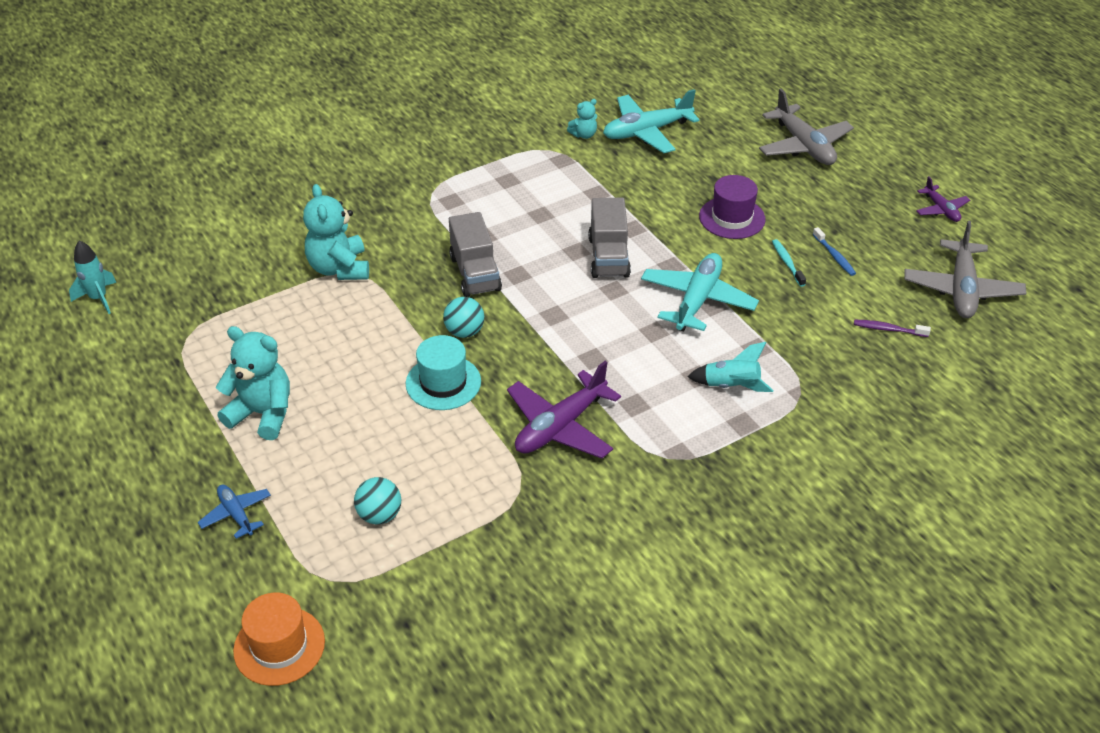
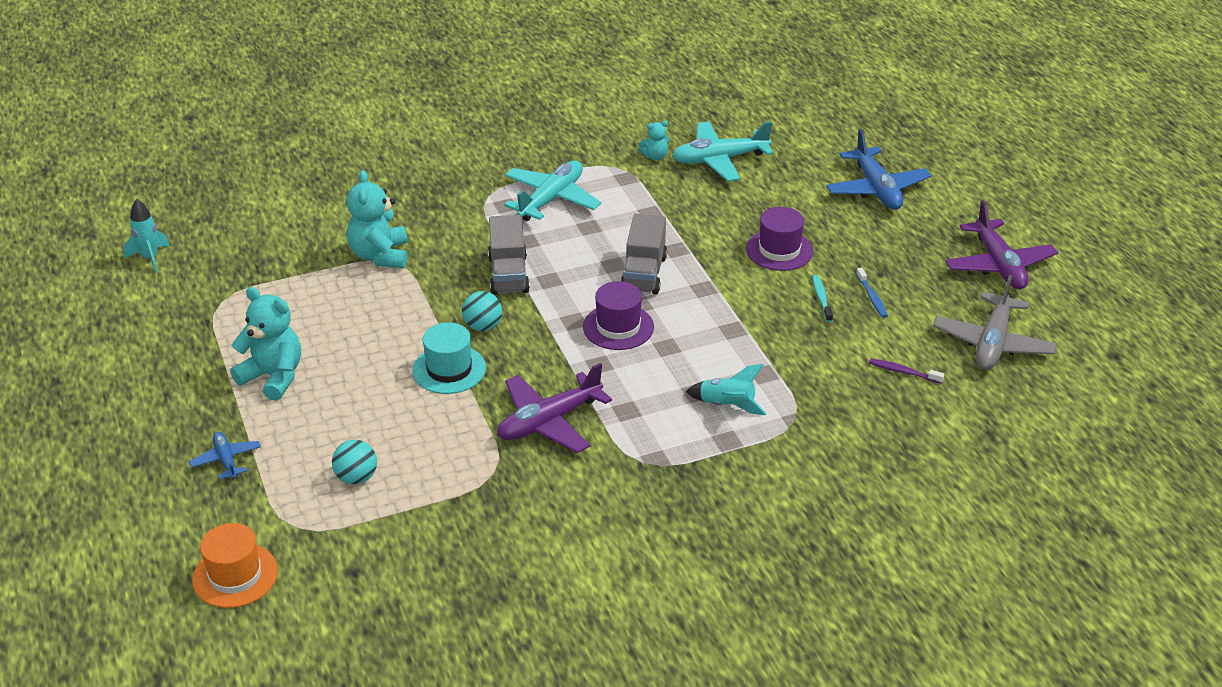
camera: 10 degrees right, 5 degrees down
(600, 316) = (618, 327): none -> purple hat
(697, 300) = (719, 323): turquoise plane -> turquoise plane (551, 199)
(804, 146) = (876, 189): grey plane -> blue plane
(941, 209) = (998, 265): purple plane -> purple plane, size x1.85

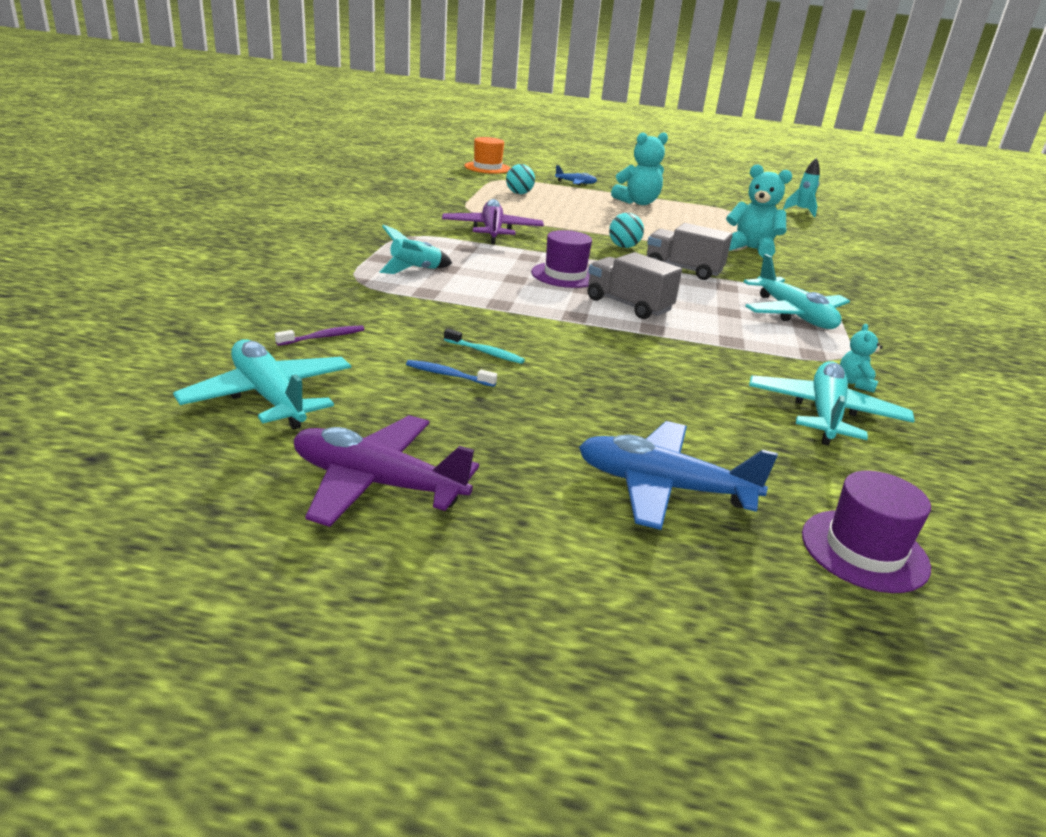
camera: 120 degrees right, 10 degrees down
(449, 369) = (587, 229): turquoise hat -> none
(779, 250) = (594, 368): purple hat -> purple hat (864, 550)
(992, 343) = (269, 397): grey plane -> turquoise plane

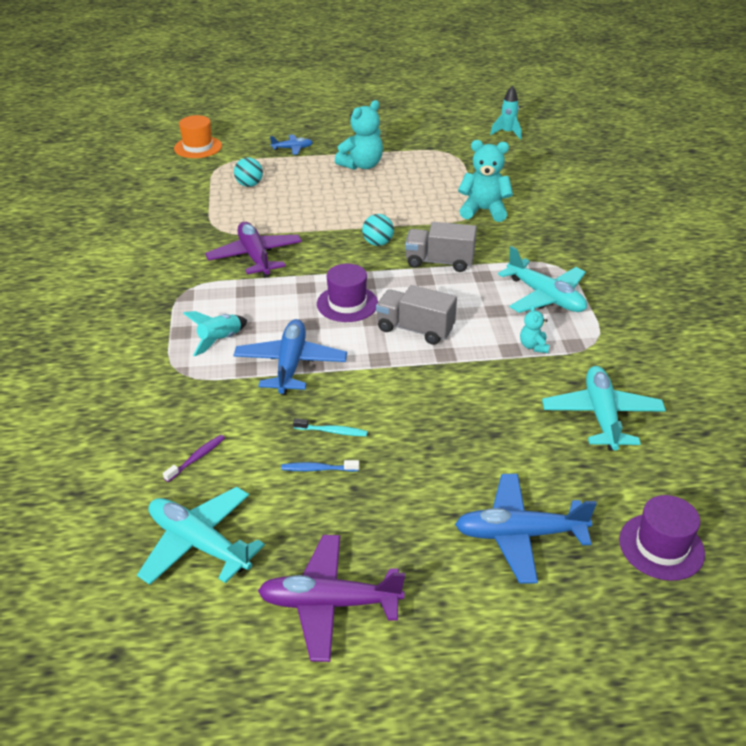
camera: 15 degrees left, 10 degrees up
(475, 299) = (290, 364): none -> blue plane
(855, 383) = (613, 371): turquoise teddy bear -> turquoise teddy bear (533, 346)

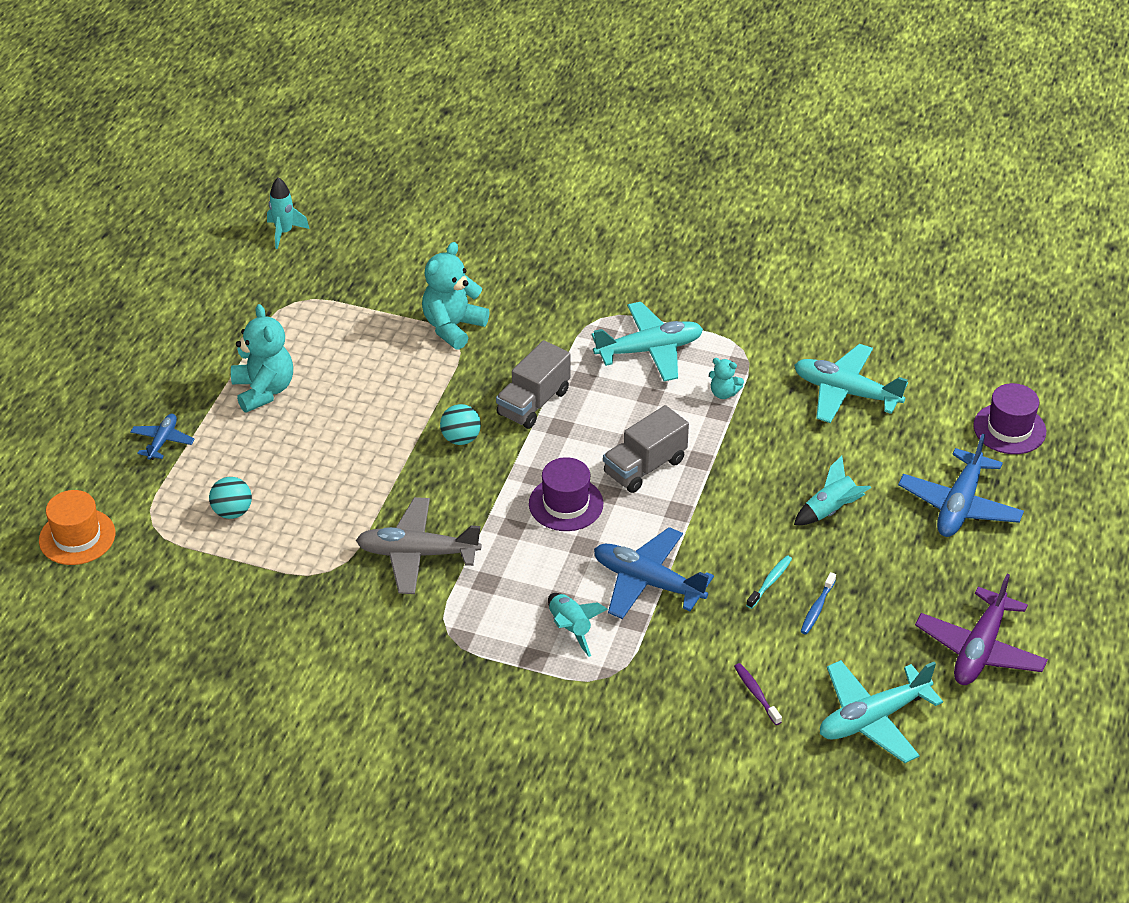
camera: 65 degrees left, 5 degrees up
(255, 257) = (417, 554): purple plane -> grey plane
(444, 445) = (830, 510): none -> turquoise rocket

